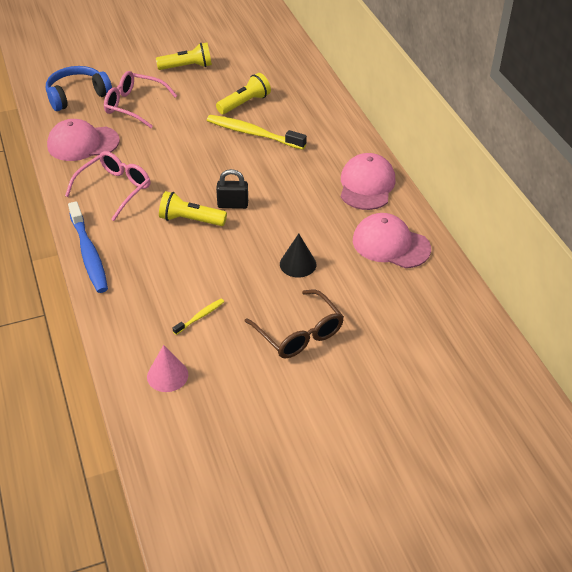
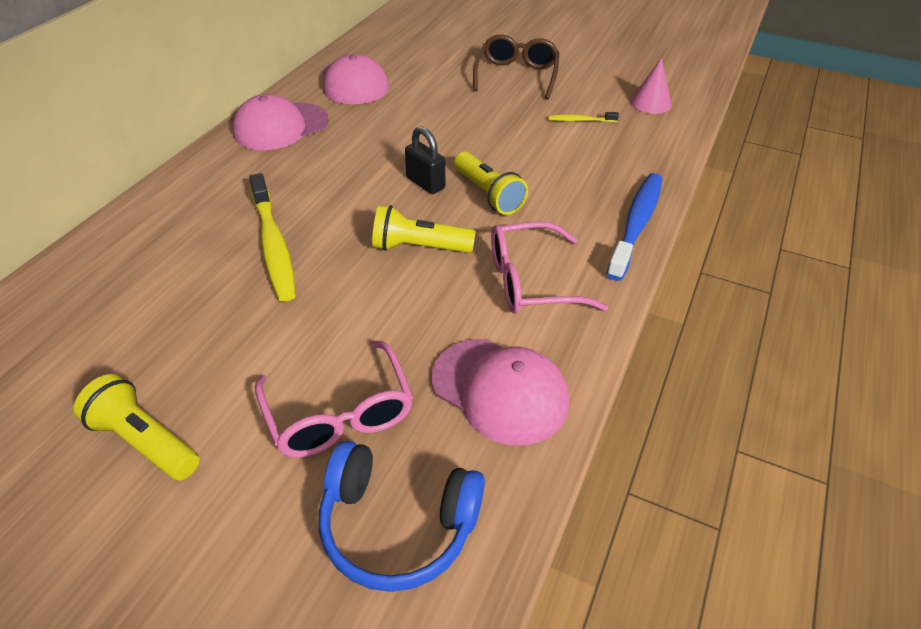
camera: 135 degrees left, 0 degrees up
(245, 103) = (204, 296): yellow flashlight -> yellow flashlight (419, 247)
(298, 264) = (447, 109): black cone -> none

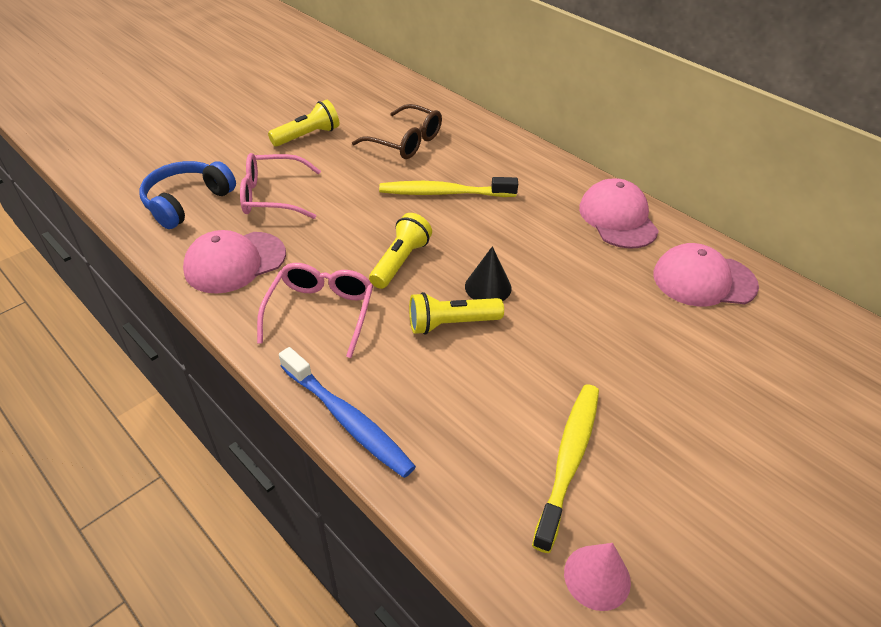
camera: 110 degrees right, 0 degrees up
(425, 183) = (488, 287): black padlock -> black cone
(516, 75) = (708, 436): brown glasses -> brown glasses (406, 142)
(581, 120) = (568, 461): yellow toothbrush -> yellow toothbrush, size x2.08

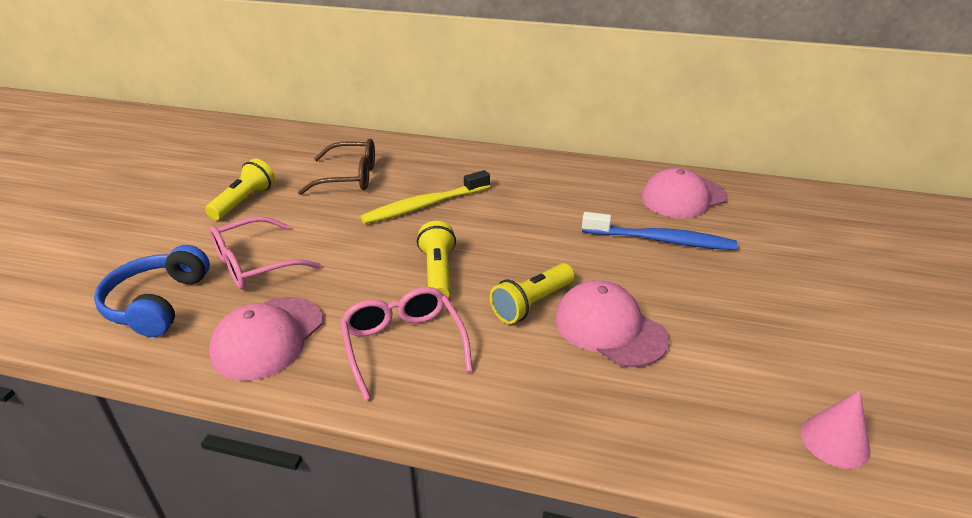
camera: 30 degrees left, 10 degrees down
(347, 419) = (518, 425): blue toothbrush -> blue toothbrush (660, 240)
(488, 287) = (533, 263): black cone -> none
(568, 461) = (726, 365): yellow toothbrush -> none
(617, 218) = (582, 177): pink cap -> pink cap (609, 328)

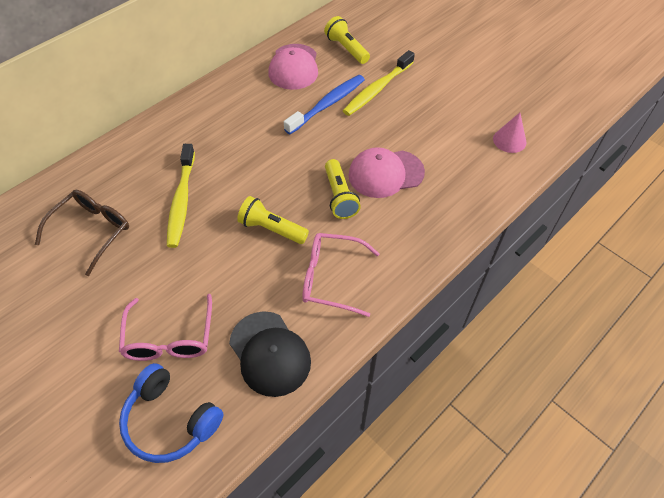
camera: 60 degrees left, 20 degrees up
(244, 201) = (60, 320): yellow flashlight -> yellow flashlight (346, 49)
(268, 338) = (270, 353): pink cap -> black cap
(740, 267) = (377, 89): none -> yellow toothbrush

